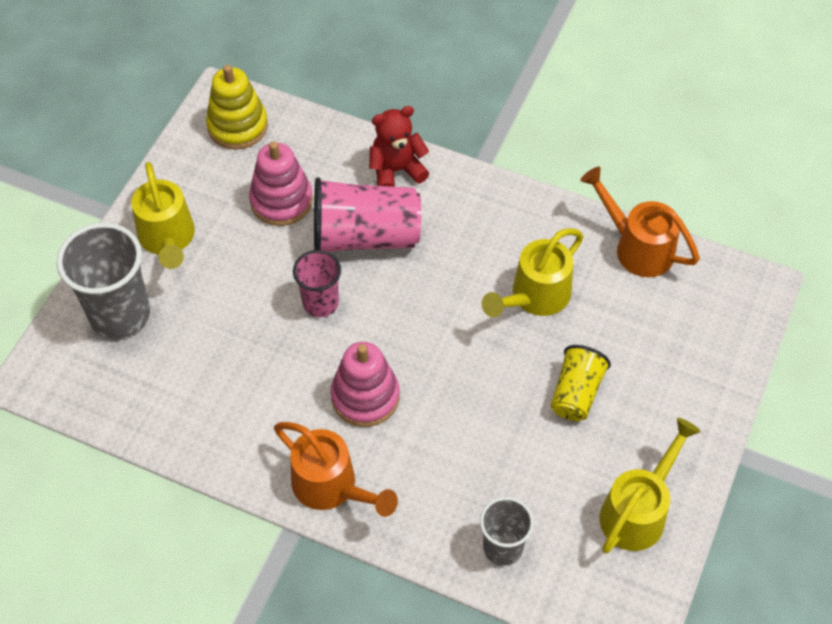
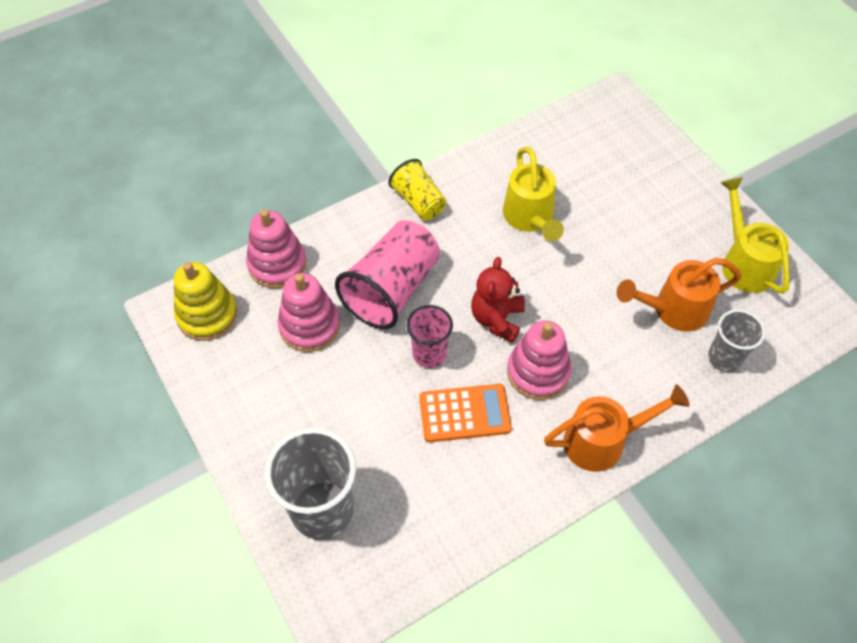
camera: 55 degrees left, 0 degrees up
(167, 239) = (276, 430): yellow watering can -> none
(280, 363) = (464, 413): none -> orange calculator
(324, 140) = (277, 264): none -> pink stacking toy
(396, 170) = (348, 235): red teddy bear -> red teddy bear (497, 319)
(576, 393) = (627, 242): yellow cup -> yellow cup (418, 201)
(637, 247) = (534, 138): orange watering can -> orange watering can (673, 310)

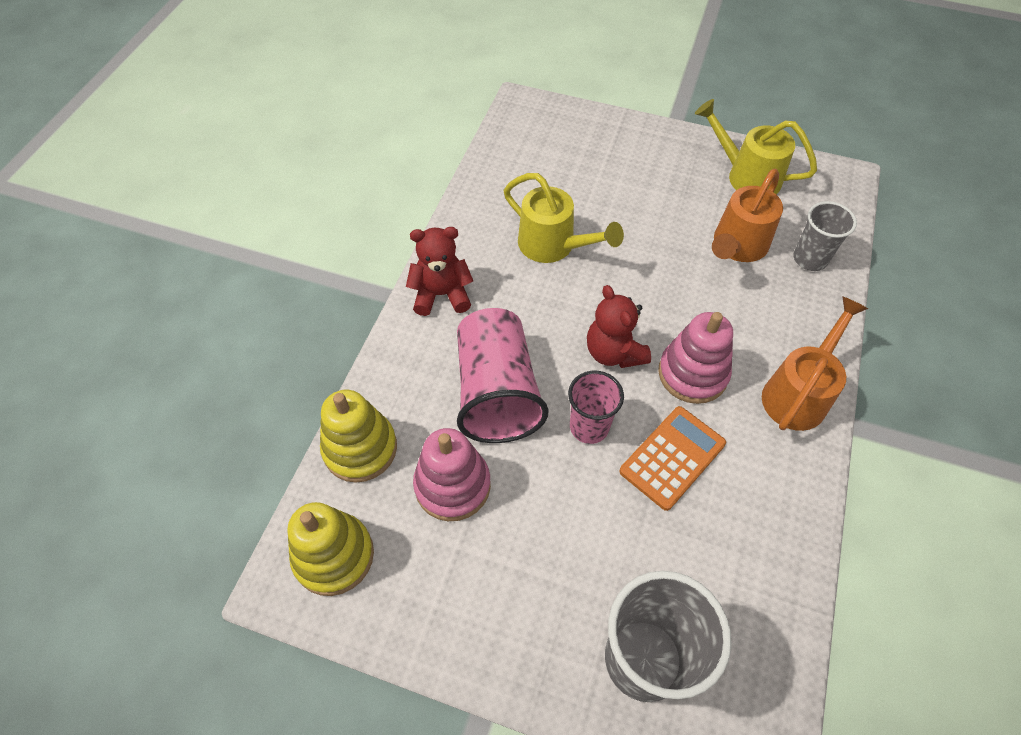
camera: 40 degrees left, 0 degrees up
(277, 264) = (360, 448): pink stacking toy -> yellow stacking toy
(418, 201) = (441, 294): yellow cup -> red teddy bear

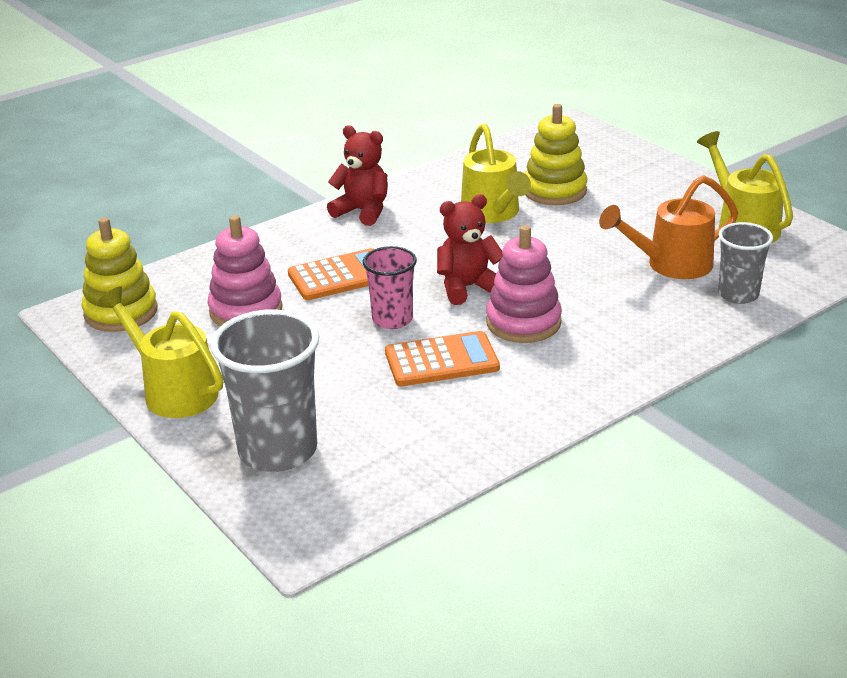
camera: 35 degrees right, 25 degrees down
(360, 448) = (202, 269): yellow stacking toy -> yellow stacking toy (554, 191)
(483, 637) = (173, 391): none -> yellow watering can
(496, 392) = (340, 276): pink cup -> orange calculator
(614, 352) = (468, 287): red teddy bear -> red teddy bear turned 60 degrees clockwise
(798, 393) = (611, 367): orange watering can -> none

